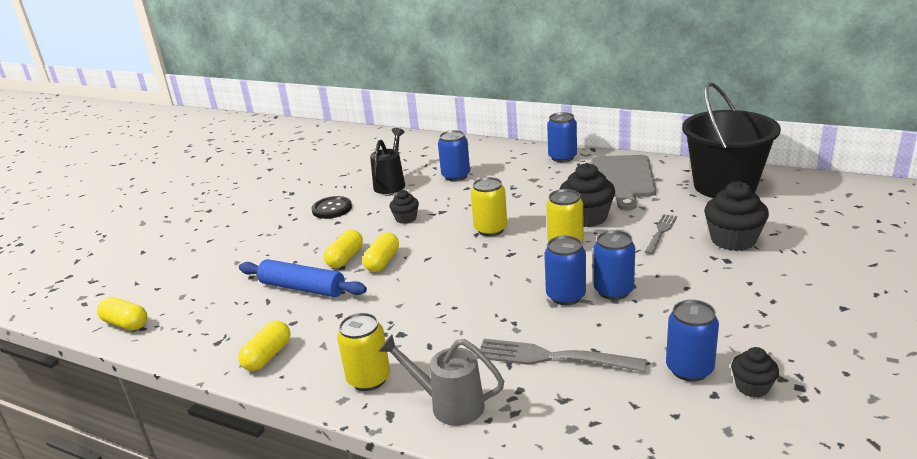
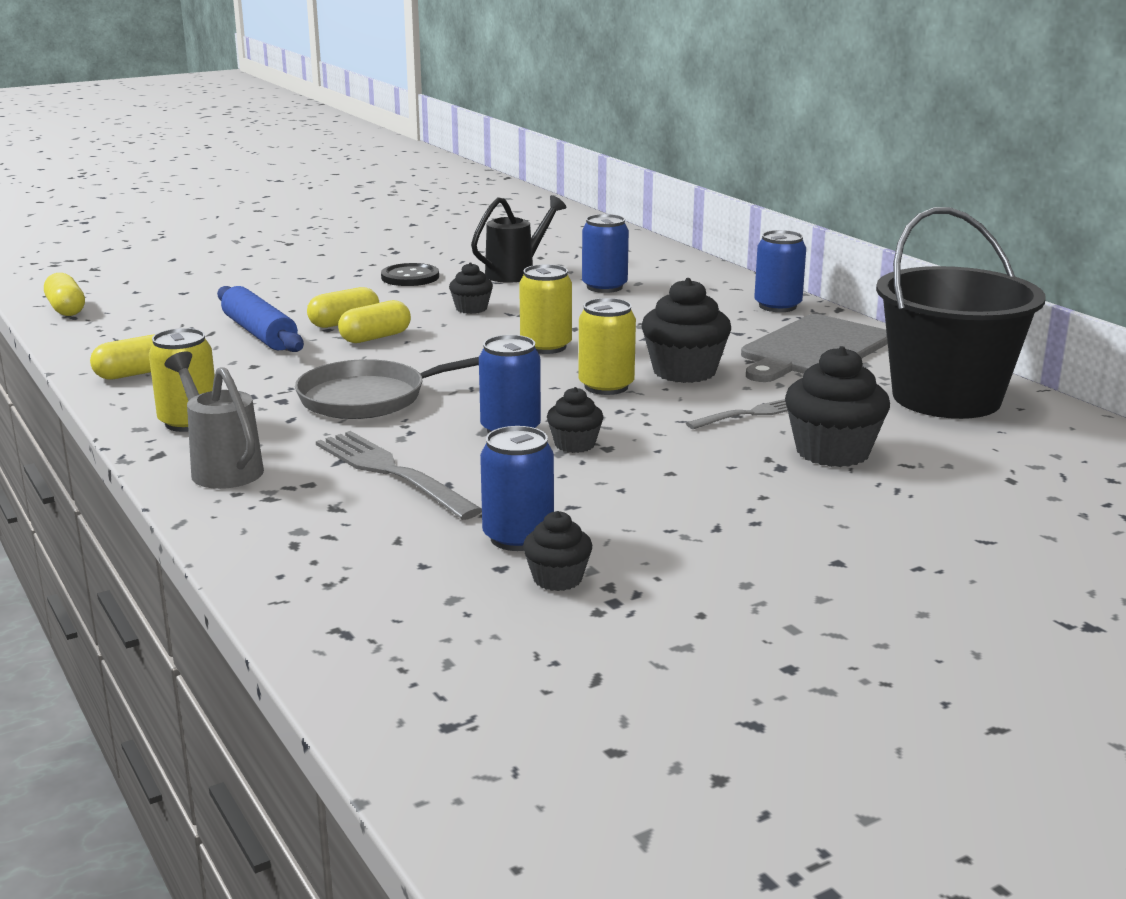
camera: 30 degrees right, 5 degrees down
(451, 309) = (368, 398): none -> grey pan
(613, 291) = (575, 444): blue can -> black cupcake

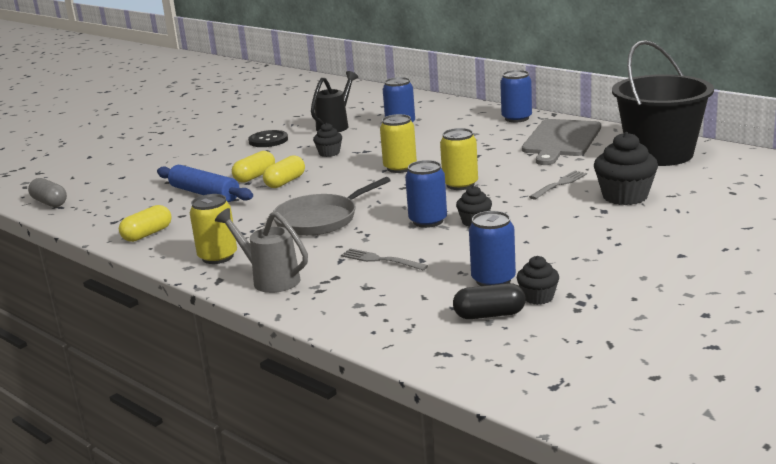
camera: 15 degrees left, 0 degrees up
(66, 309) = (49, 203): yellow capsule -> grey capsule
(392, 473) = (380, 260): grey fork -> grey fork, size x0.61
(462, 589) = (489, 315): none -> black capsule
(684, 371) = (498, 167): black cupcake -> none

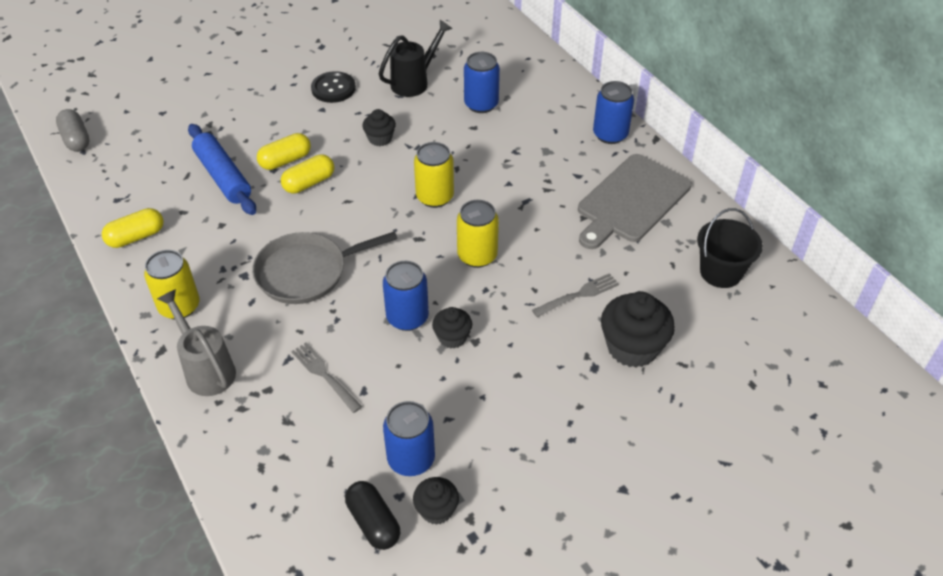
camera: 15 degrees right, 25 degrees up
(489, 315) = (373, 522): black capsule -> black capsule turned 45 degrees clockwise
(660, 154) = (720, 272): black bucket -> black bucket, size x0.55

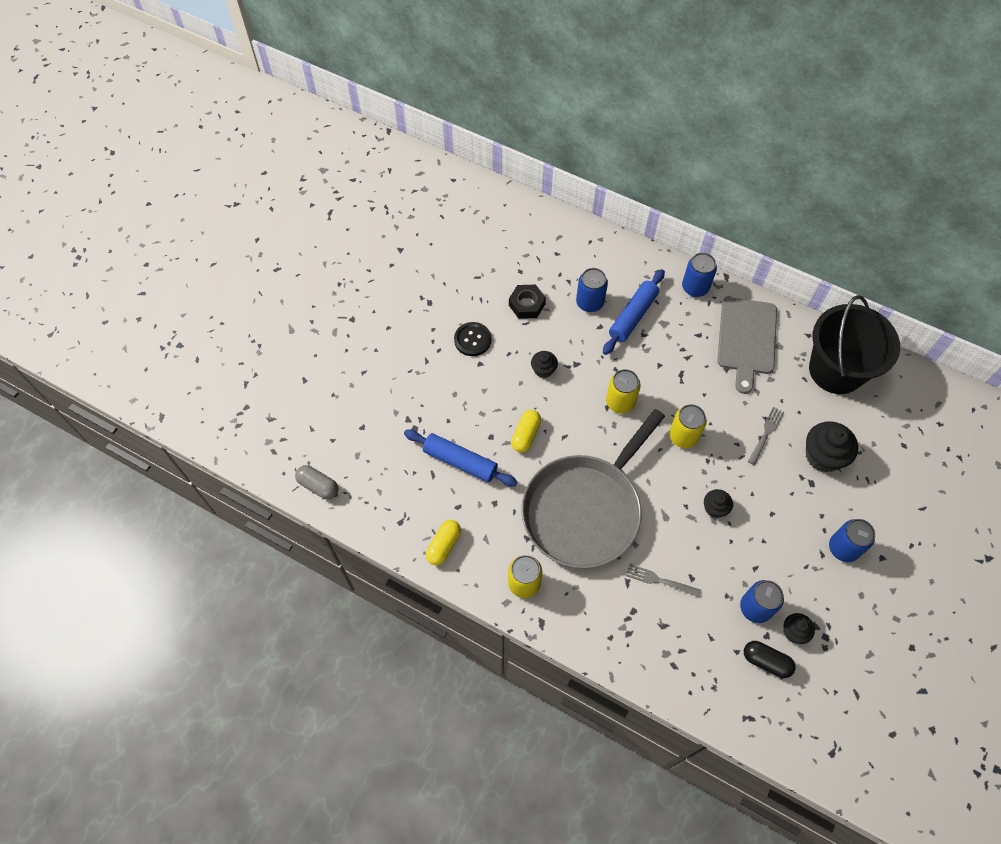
camera: 30 degrees left, 15 degrees up
(207, 369) = (583, 619): grey watering can -> none
(285, 160) = (493, 424): yellow capsule -> none
(306, 272) = (585, 510): grey pan -> grey pan, size x1.69
(407, 317) = (676, 509): blue can -> blue can (843, 548)
(414, 82) = (527, 304): black watering can -> black nut
(517, 132) = (633, 316): none -> blue rolling pin
(720, 272) = (836, 370): black bucket -> black bucket, size x1.83

